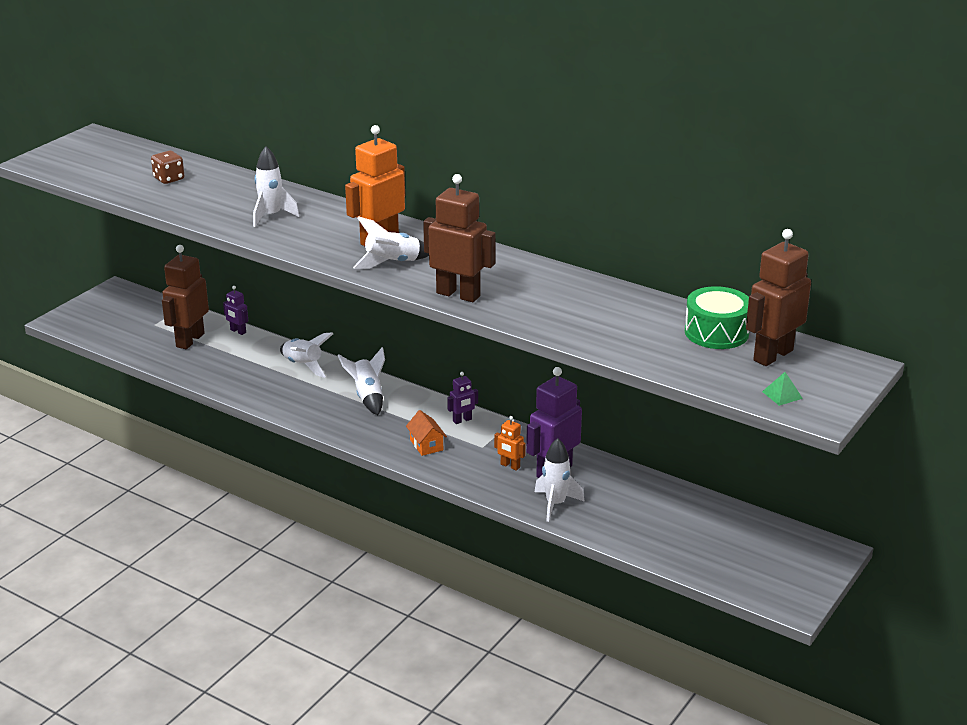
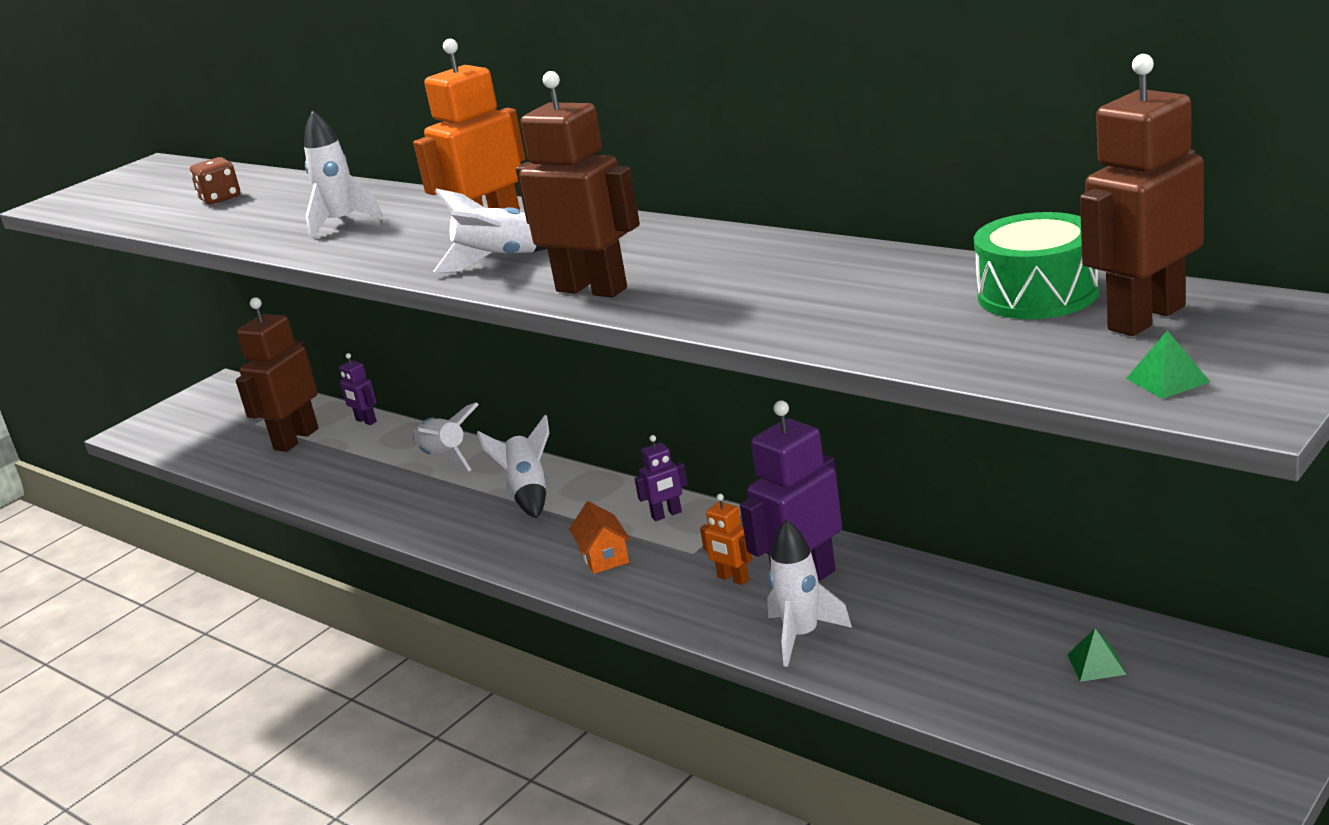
camera: 10 degrees right, 5 degrees down
(722, 532) = (1096, 664): none -> green pyramid

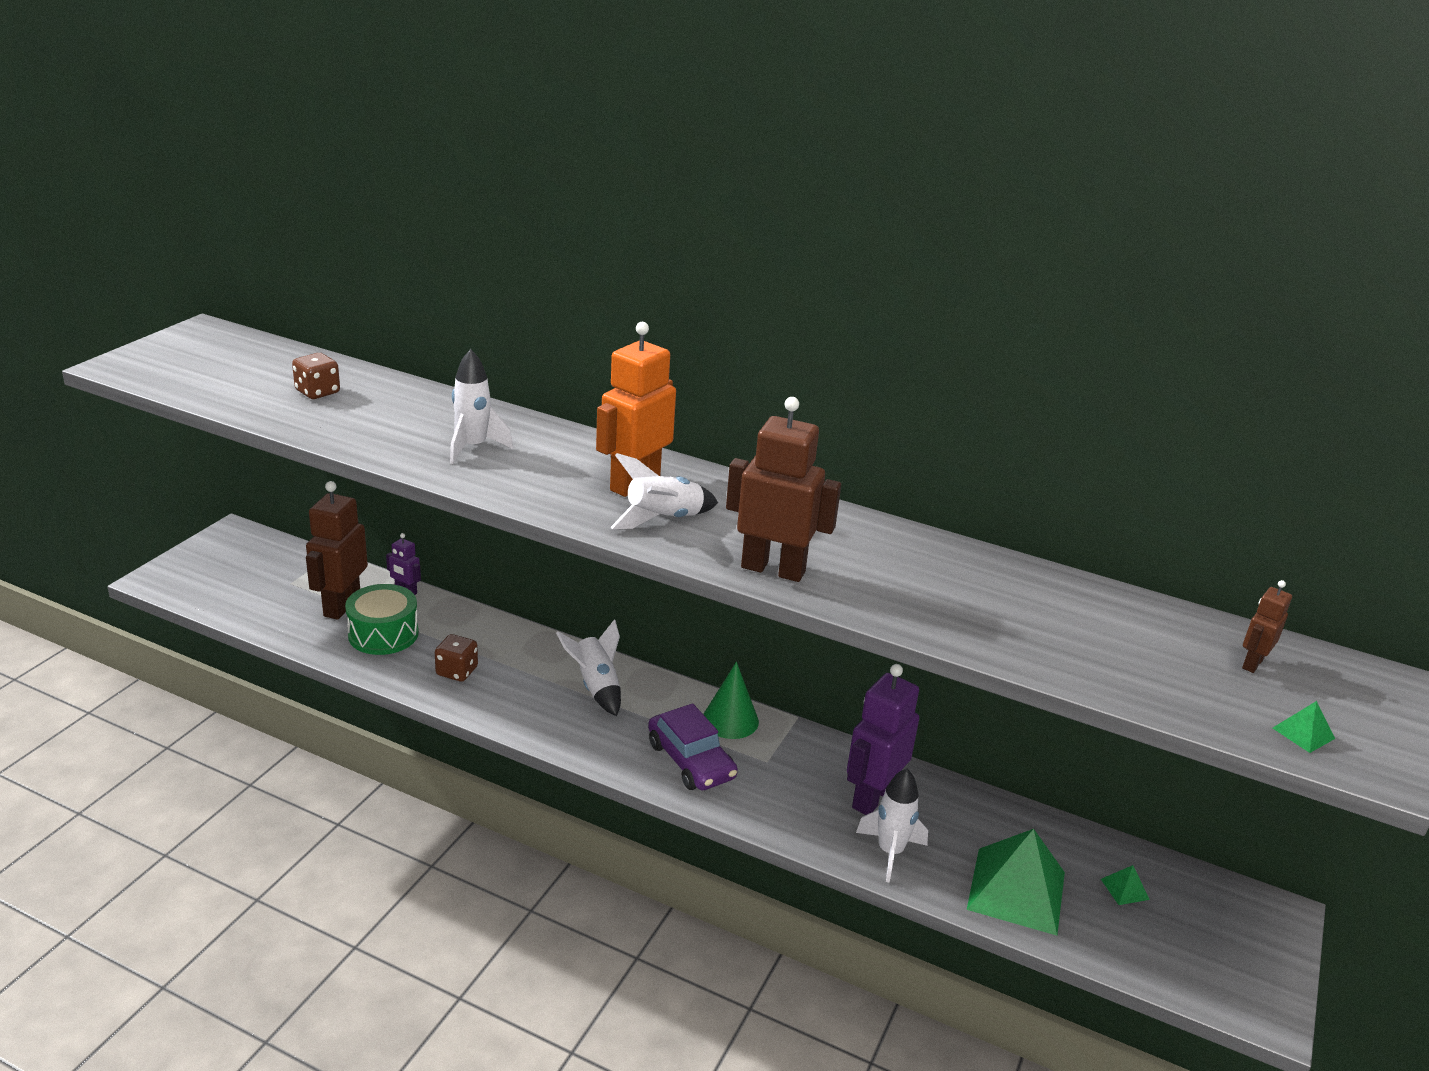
camera: 20 degrees left, 5 degrees up
(386, 489) = (457, 671): none -> brown dice
(445, 458) = (501, 641): white rocket -> none
(604, 556) = (691, 761): orange house -> purple car
(666, 515) = (730, 720): purple robot -> green cone
(733, 579) = (812, 791): orange robot -> none
(948, 670) = (1016, 890): none -> green pyramid
(1037, 294) = (1156, 626): green drum -> green drum (383, 634)
(1145, 318) = (1252, 663): brown robot -> brown robot, size x0.49

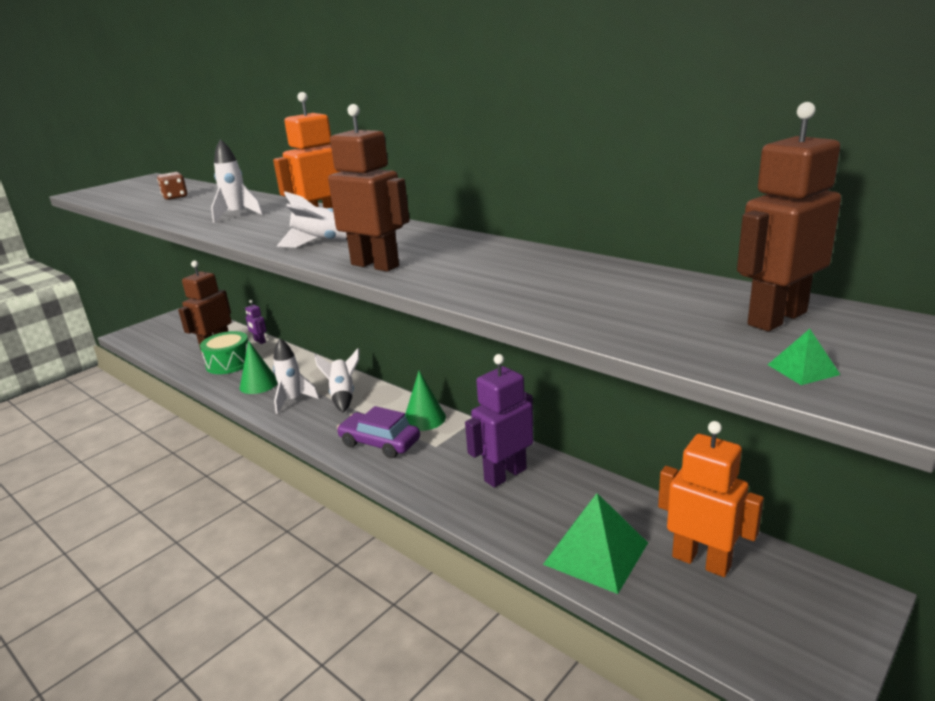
camera: 20 degrees right, 5 degrees down
(457, 671) = (258, 384): brown dice -> green cone
(691, 761) = (379, 443): purple car -> purple car turned 135 degrees clockwise
(890, 852) = (498, 515): white rocket -> white rocket (293, 400)
(1124, 889) = (701, 561): green pyramid -> orange robot
(1252, 663) = (776, 318): brown robot -> brown robot, size x2.04

